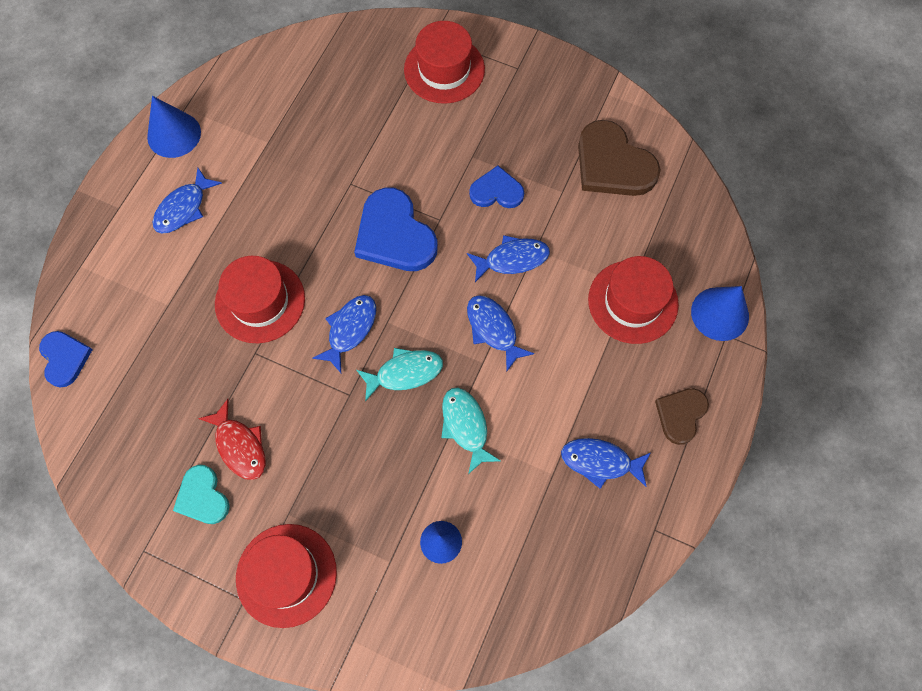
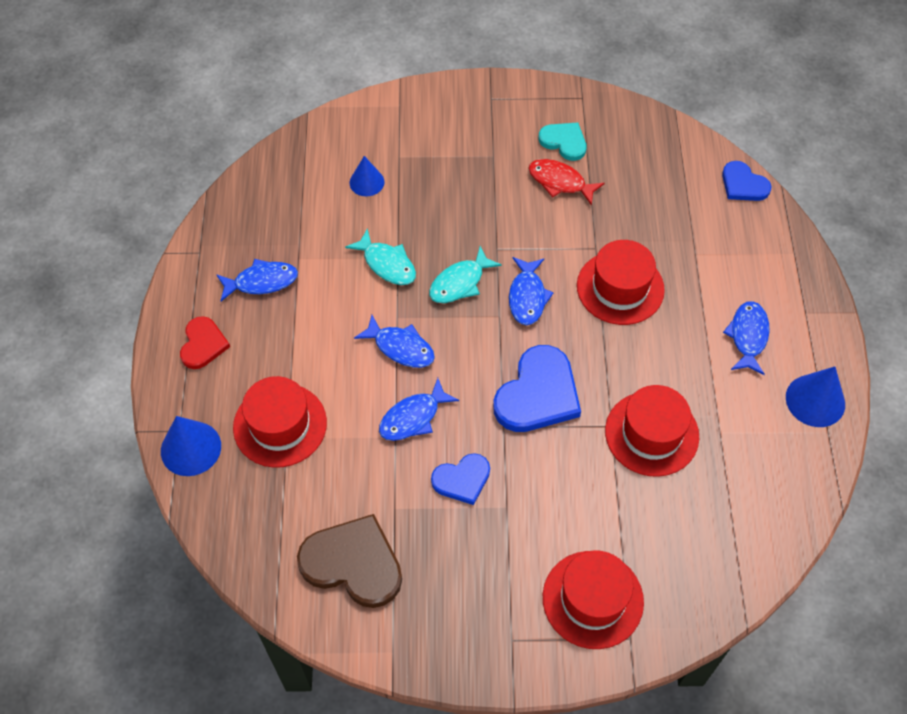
camera: 155 degrees right, 10 degrees down
(286, 575) = (470, 122): red hat -> red hat (651, 433)
(394, 235) = (538, 394): blue heart -> blue heart turned 90 degrees clockwise
(680, 415) = (203, 344): brown heart -> red heart

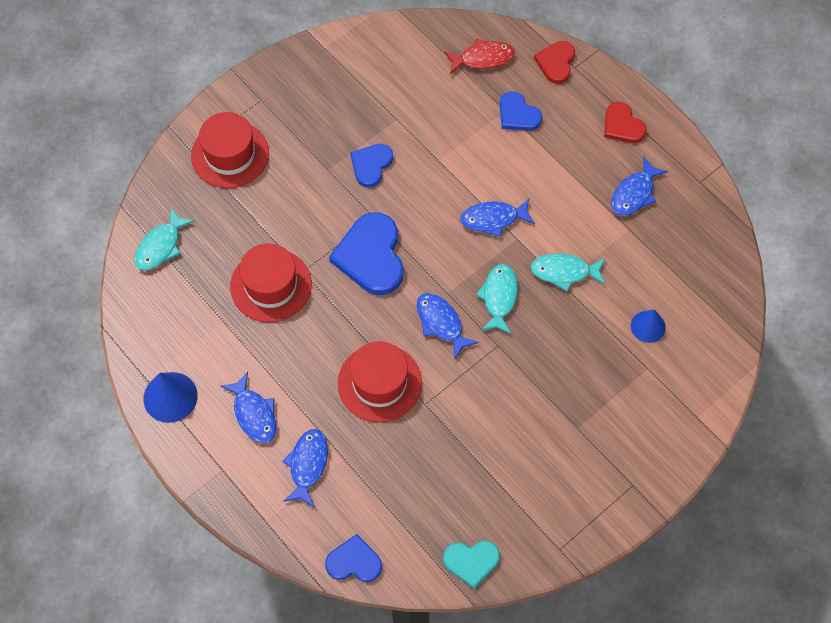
camera: 140 degrees right, 5 degrees up
(191, 448) = (556, 63): blue cone -> red heart
(280, 425) = (518, 114): red hat -> blue heart
(353, 563) = (392, 73): brown heart -> none
(413, 417) = (439, 180): blue fish -> blue fish (307, 465)
(560, 182) = (503, 444): red fish -> red fish (483, 58)
(564, 142) = (534, 488): turquoise heart -> turquoise heart (471, 562)
(733, 550) = (161, 246): none -> turquoise fish

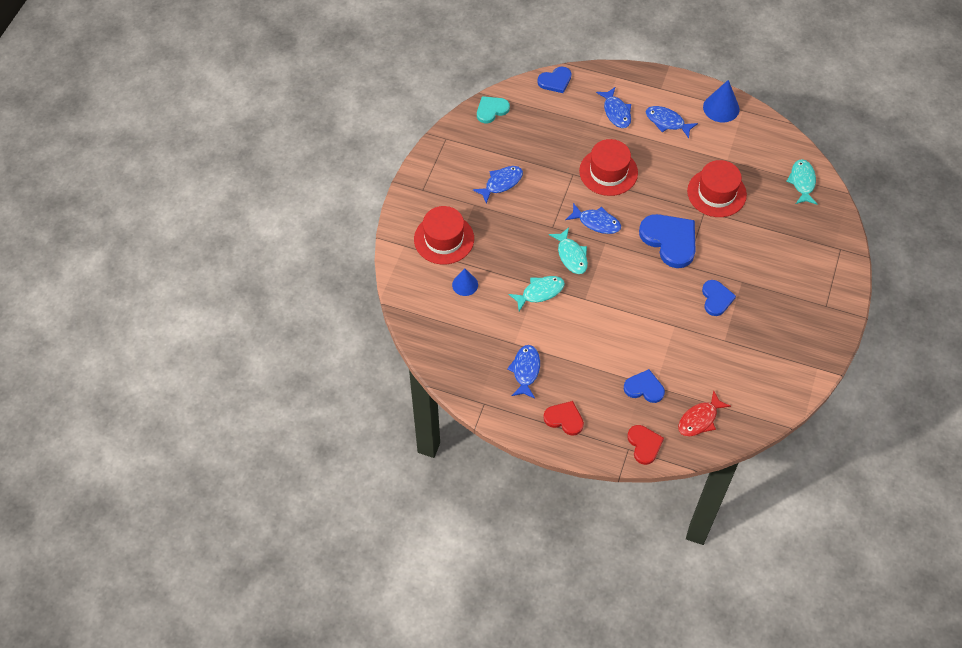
camera: 150 degrees right, 5 degrees down
(230, 154) = (812, 258): red hat -> red hat (444, 239)
(493, 219) = (609, 303): blue fish -> blue fish (501, 183)

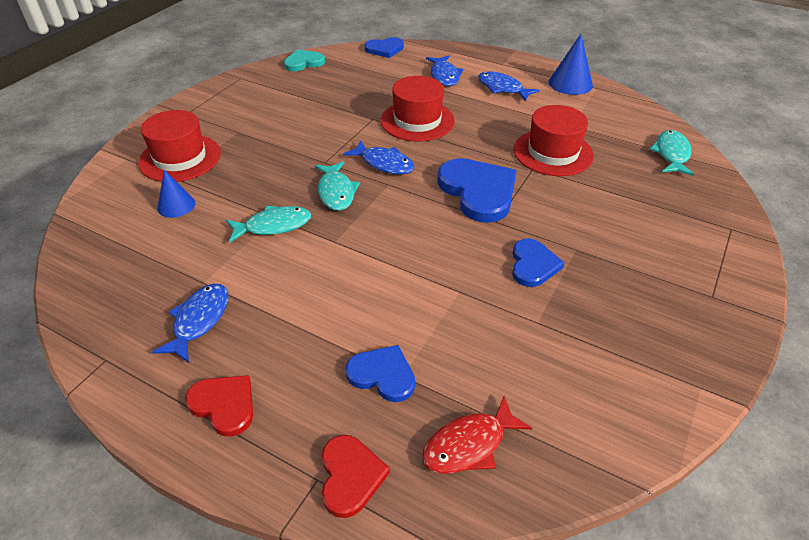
camera: 10 degrees right, 15 degrees down
(501, 183) = (282, 117): blue fish -> none

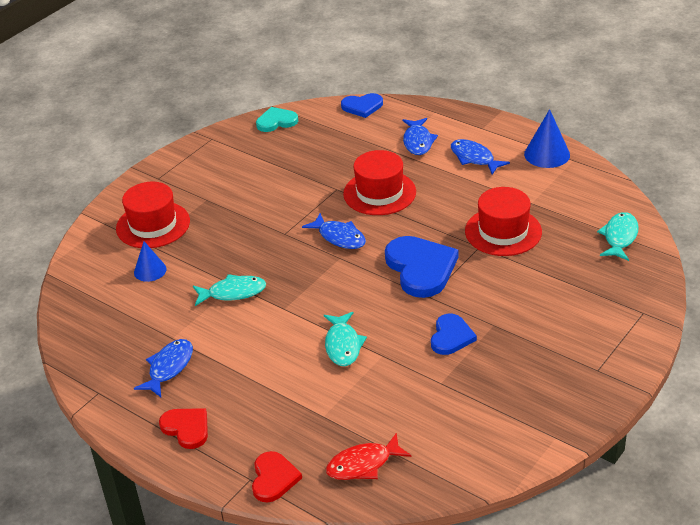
camera: 10 degrees right, 5 degrees down
(336, 192) = (291, 263): turquoise fish -> turquoise fish (343, 345)
(382, 375) = (307, 414): blue heart -> none

